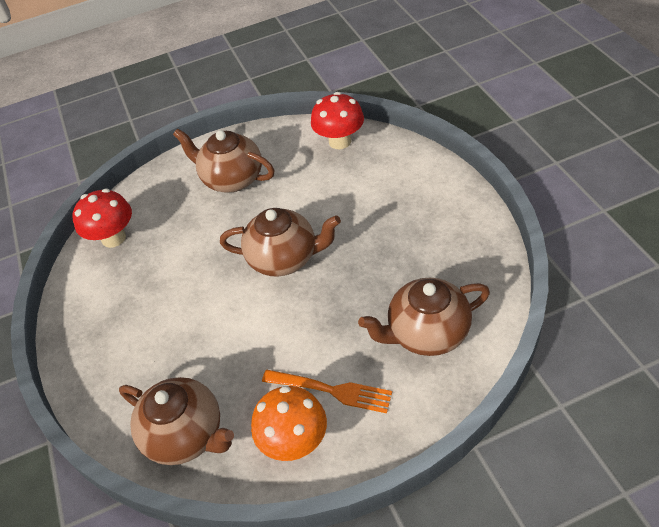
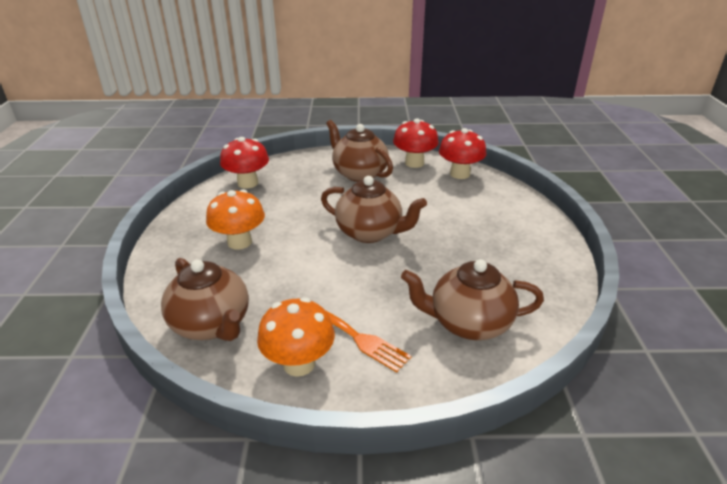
camera: 15 degrees right, 15 degrees down
(153, 323) = (239, 242): none -> orange mushroom
(284, 142) = (414, 163): none -> red mushroom

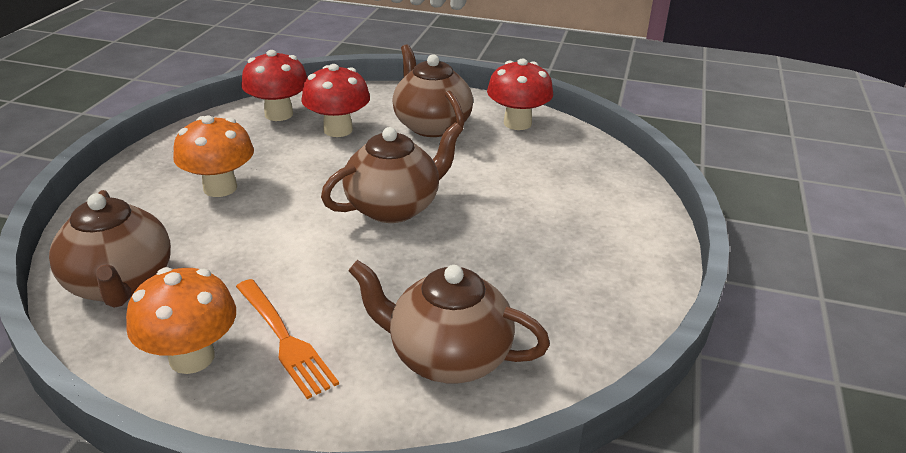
camera: 15 degrees right, 0 degrees up
(370, 233) = (394, 207): brown teapot -> brown teapot turned 75 degrees counterclockwise
(460, 174) = (573, 149): red mushroom -> red mushroom (338, 130)

